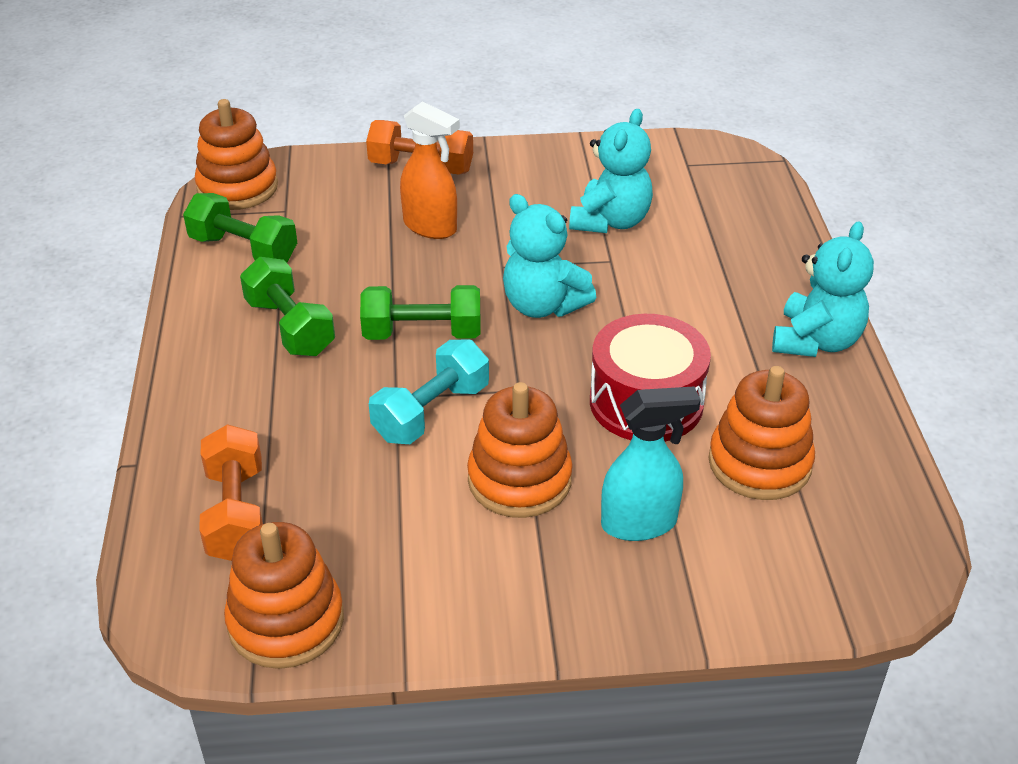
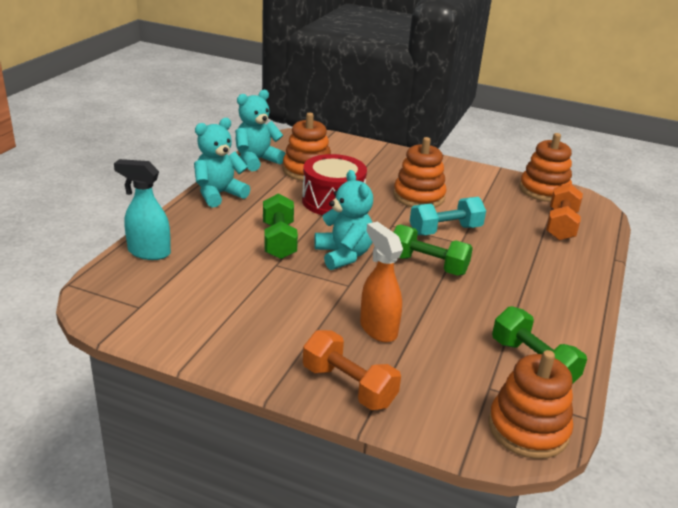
camera: 155 degrees left, 10 degrees down
(290, 327) = (511, 296): green dumbbell -> green dumbbell (279, 240)
(610, 221) = (247, 286): turquoise teddy bear -> turquoise teddy bear (256, 160)
(640, 523) = (378, 171): turquoise spray bottle -> turquoise spray bottle (148, 252)

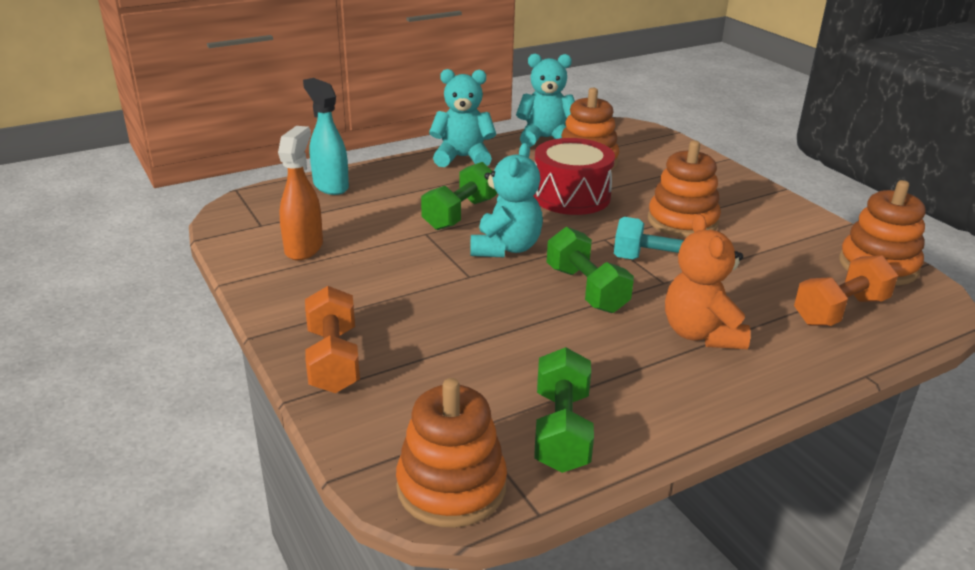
camera: 40 degrees right, 0 degrees up
(378, 328) = (438, 325): orange spray bottle -> orange spray bottle (304, 248)
(520, 268) = (701, 334): none -> orange teddy bear

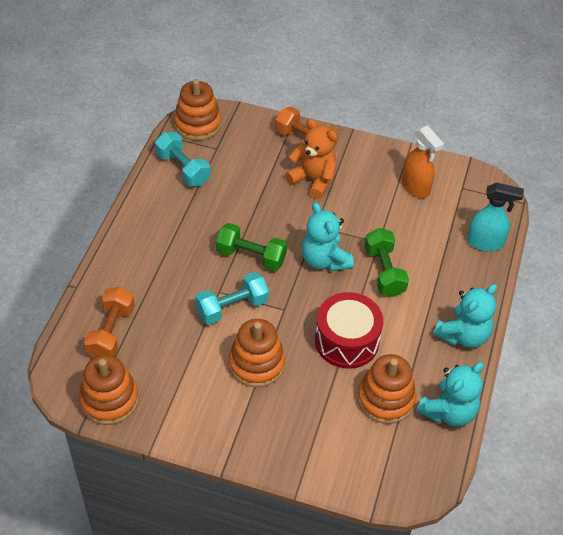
camera: 135 degrees right, 20 degrees up
(561, 430) = (183, 169): green dumbbell -> turquoise dumbbell
(701, 334) = (170, 262): orange teddy bear -> orange teddy bear (313, 180)

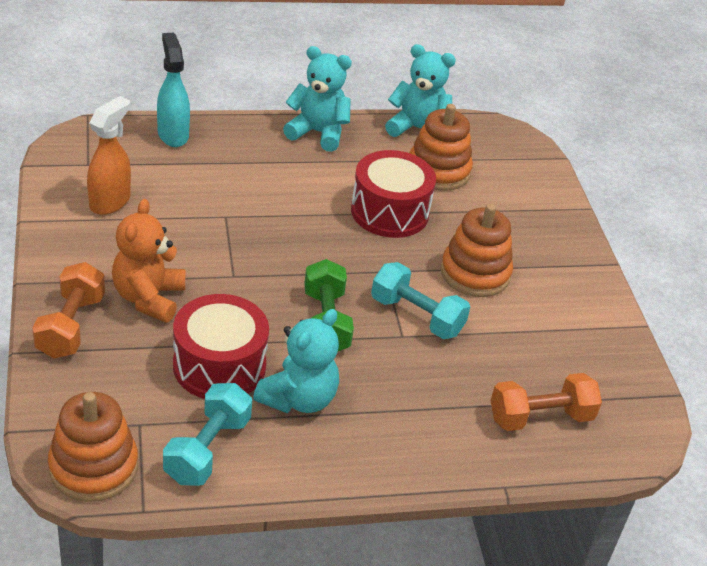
camera: 120 degrees left, 10 degrees down
(109, 400) = (624, 382): orange stacking toy -> none
(241, 193) = (219, 366): none -> red drum
(324, 260) = (285, 255): turquoise teddy bear -> turquoise teddy bear (298, 398)
(384, 271) = (270, 203): green dumbbell -> none

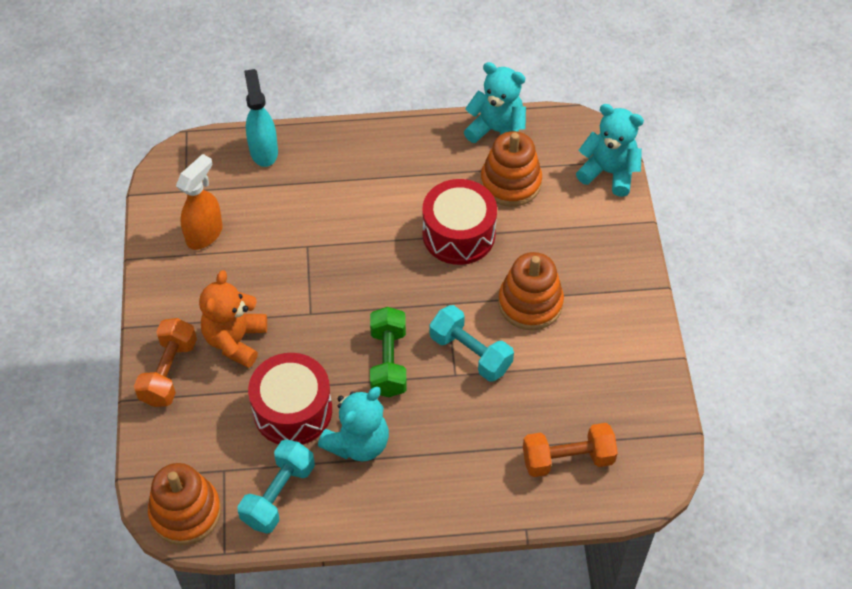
camera: 10 degrees right, 15 degrees up
(318, 133) = (400, 141): turquoise teddy bear -> turquoise teddy bear (609, 172)

